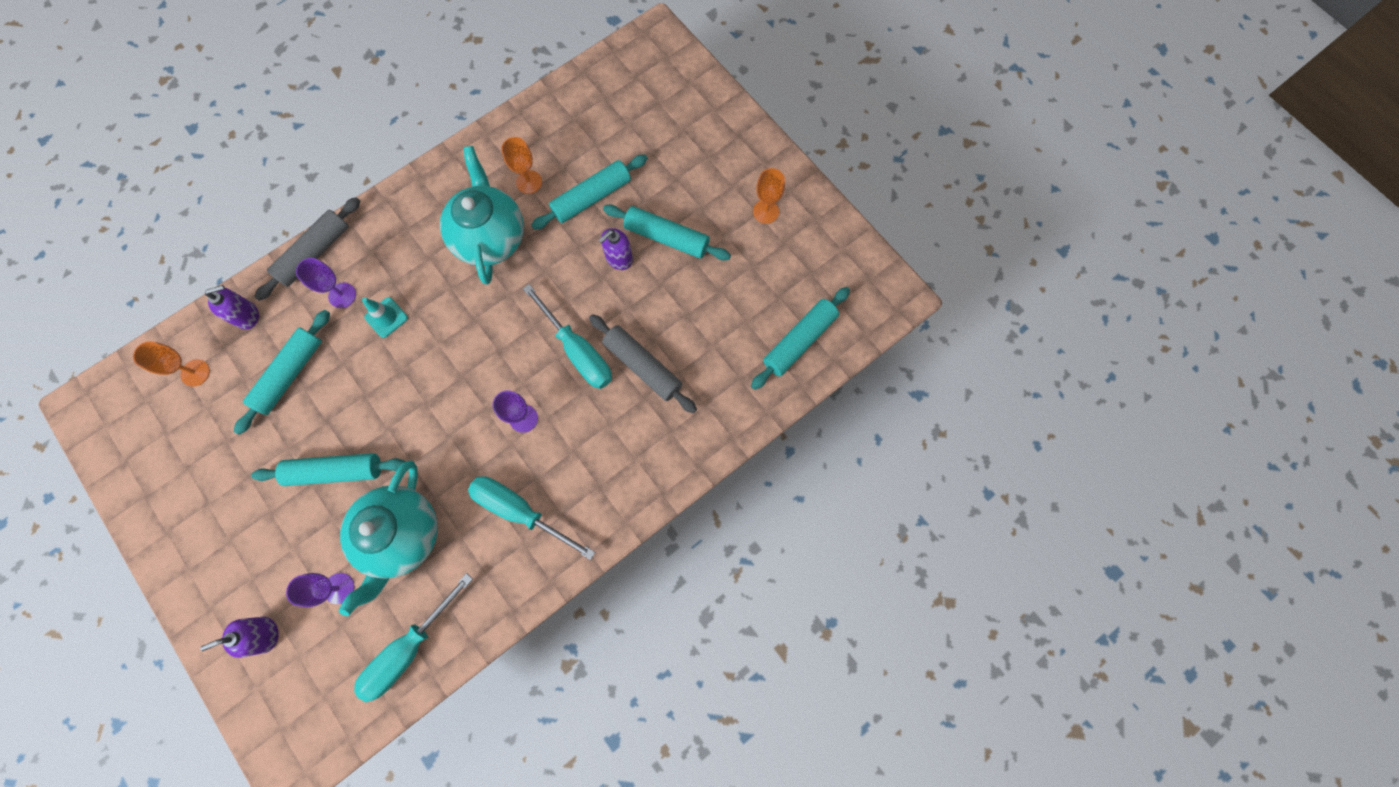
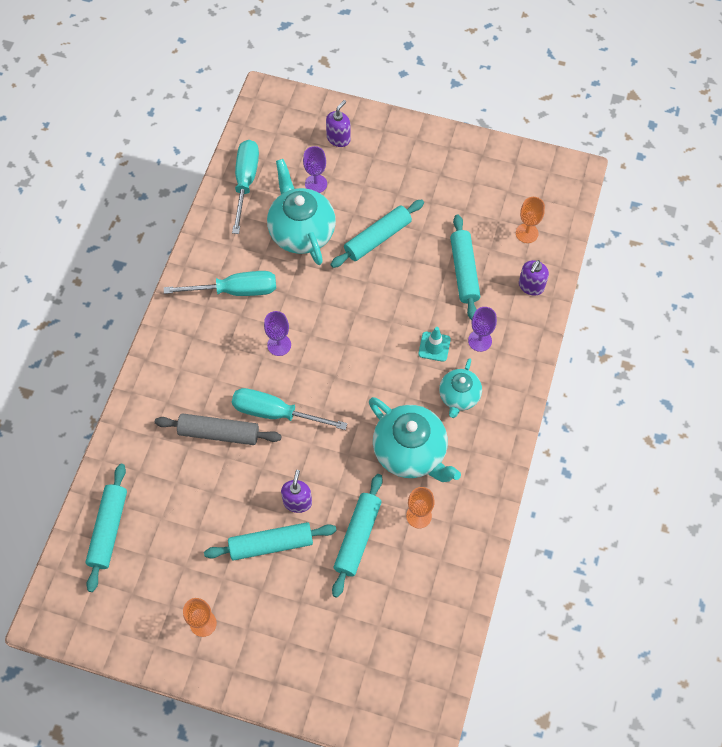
camera: 145 degrees right, 10 degrees down
(315, 253) = (528, 355): grey rolling pin -> none
(408, 257) = (459, 396): none -> turquoise teapot

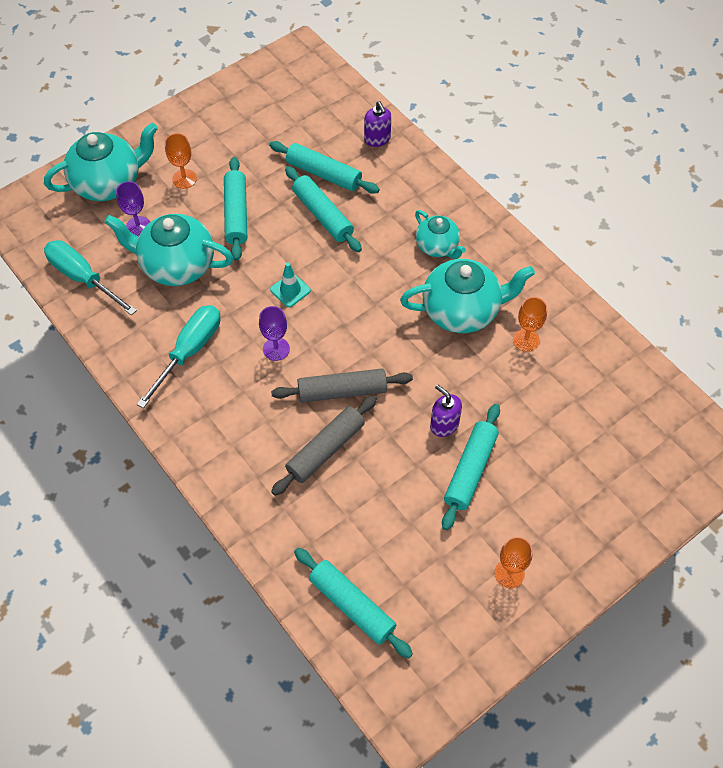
camera: 55 degrees left, 5 degrees down
(275, 413) = (342, 391): turquoise screwdriver -> grey rolling pin
(338, 138) = (109, 183): purple soap dispenser -> turquoise teapot
(358, 537) = (513, 397): turquoise rolling pin -> turquoise rolling pin (323, 215)
(434, 346) = (376, 236): turquoise traffic cone -> turquoise traffic cone (290, 290)
(480, 340) = (397, 202): purple goblet -> none
(526, 233) = (326, 112): orange goblet -> orange goblet (184, 179)

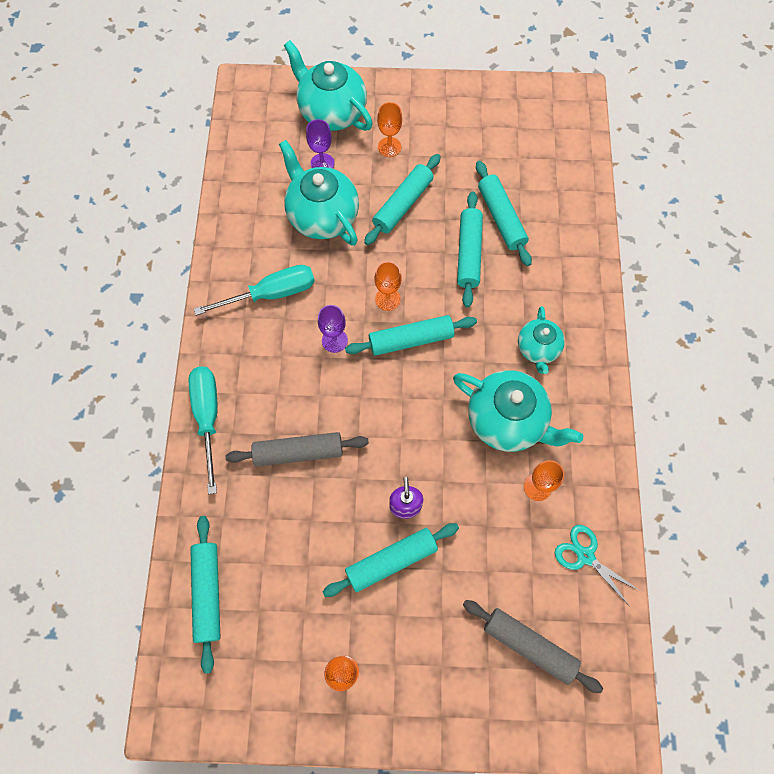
camera: 40 degrees right, 10 degrees up
(83, 278) = (248, 178): turquoise screwdriver -> turquoise screwdriver (208, 417)
(109, 183) = (331, 112): turquoise teapot -> turquoise teapot turned 150 degrees counterclockwise
(290, 290) = (387, 299): turquoise traffic cone -> orange goblet
(336, 306) = (410, 339): none -> turquoise rolling pin
(342, 391) = (352, 414): grey rolling pin -> grey rolling pin (529, 646)
(377, 139) = (572, 217): purple soap dispenser -> none
(600, 360) = (585, 556): none -> turquoise scissors

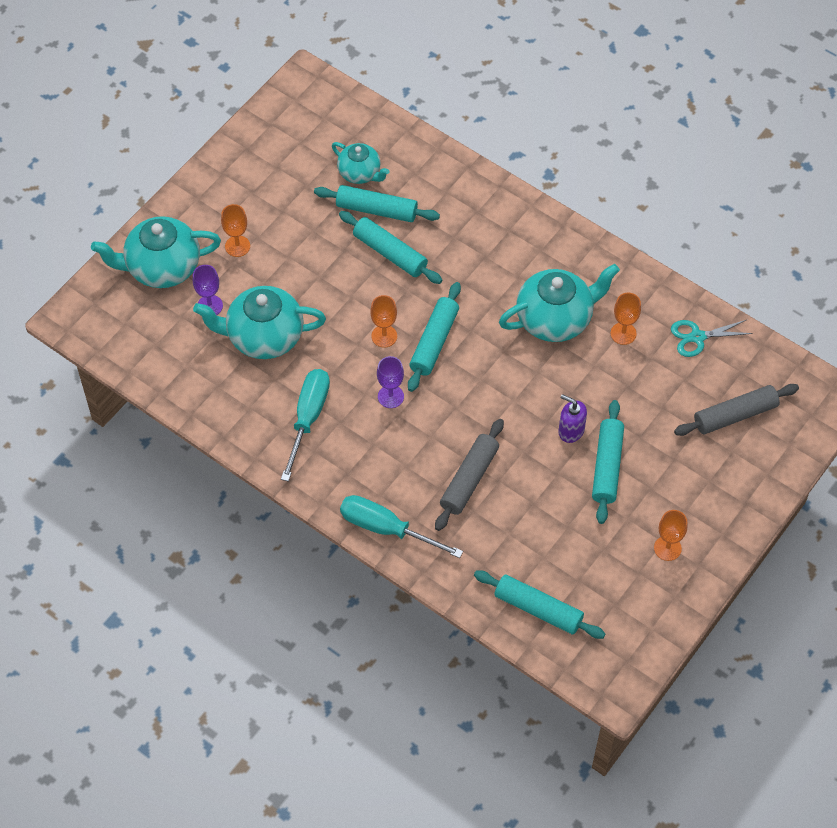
camera: 55 degrees left, 10 degrees down
(402, 204) = (303, 271): turquoise rolling pin -> none
(537, 349) = (512, 260): turquoise teapot -> turquoise teapot (360, 173)

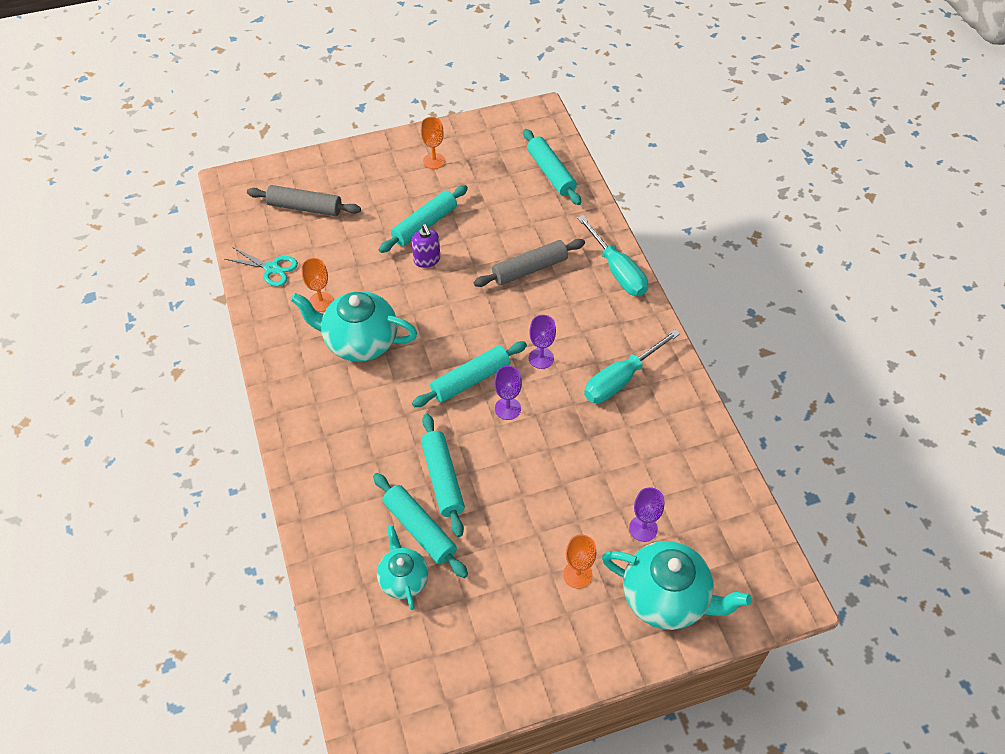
camera: 145 degrees left, 5 degrees down
(263, 337) = (612, 469): turquoise teapot -> none
(384, 336) = (507, 408): orange goblet -> purple goblet

